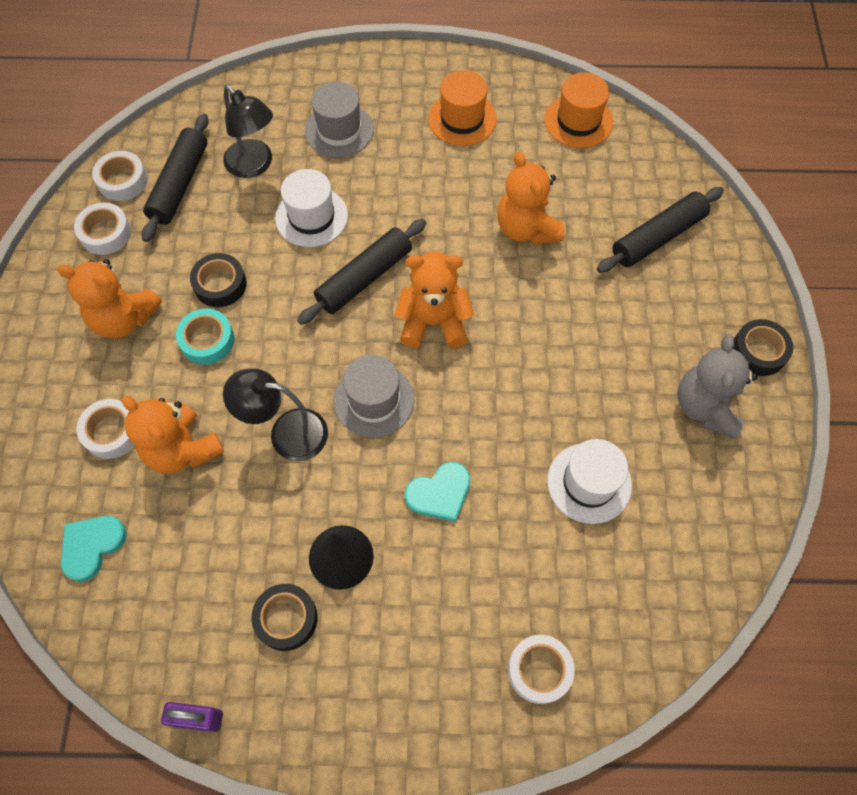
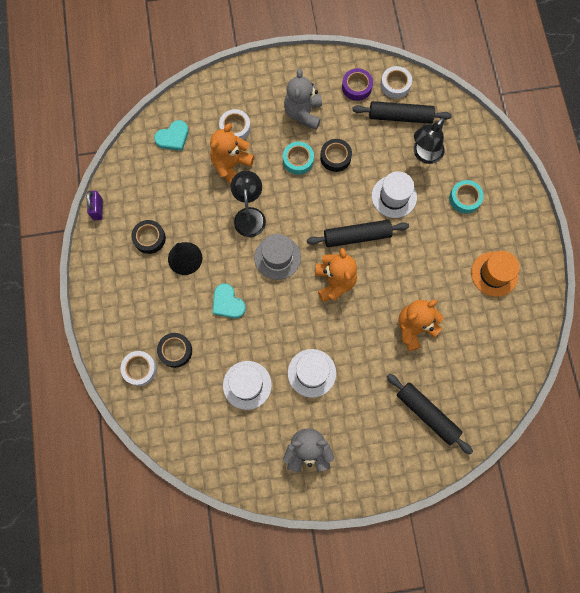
camera: 80 degrees right, 10 degrees up
(92, 546) = (173, 137): turquoise heart -> turquoise heart turned 120 degrees clockwise
(106, 233) = (356, 87): white tape -> purple tape
(124, 318) = (303, 113): orange teddy bear -> grey teddy bear
(339, 130) = (464, 198): grey hat -> turquoise tape
(364, 278) = (357, 236): black rolling pin -> black rolling pin turned 45 degrees counterclockwise
(578, 121) = (512, 352): orange hat -> none
(579, 380) = (311, 373): none -> white hat
(758, 351) = (353, 484): black tape -> black tape (175, 351)

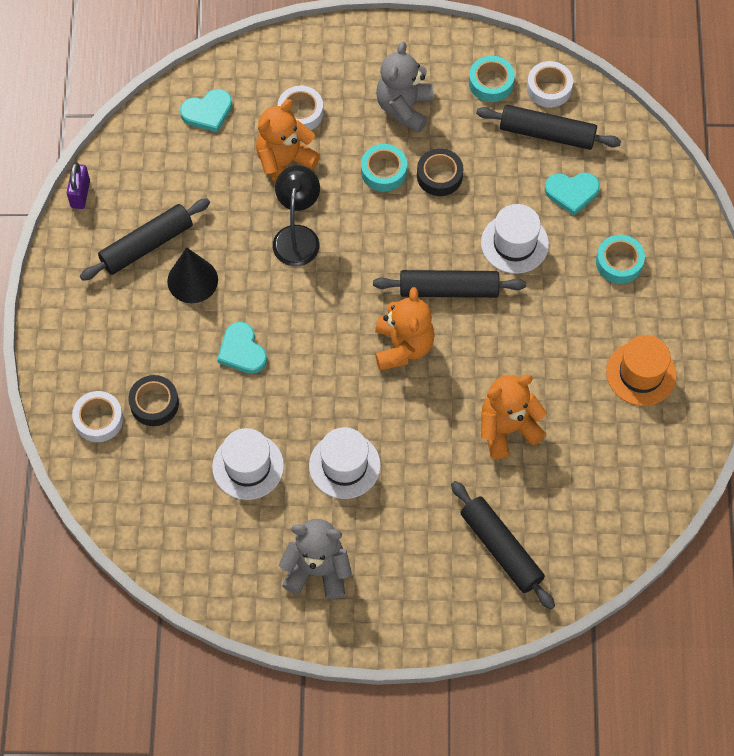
camera: 10 degrees right, 10 degrees down
(149, 238) = (147, 245): black tape -> black rolling pin
(277, 257) = (326, 300): grey hat -> none
(356, 87) = (491, 82): purple tape -> turquoise tape
(424, 155) = (572, 192): black lamp -> turquoise heart

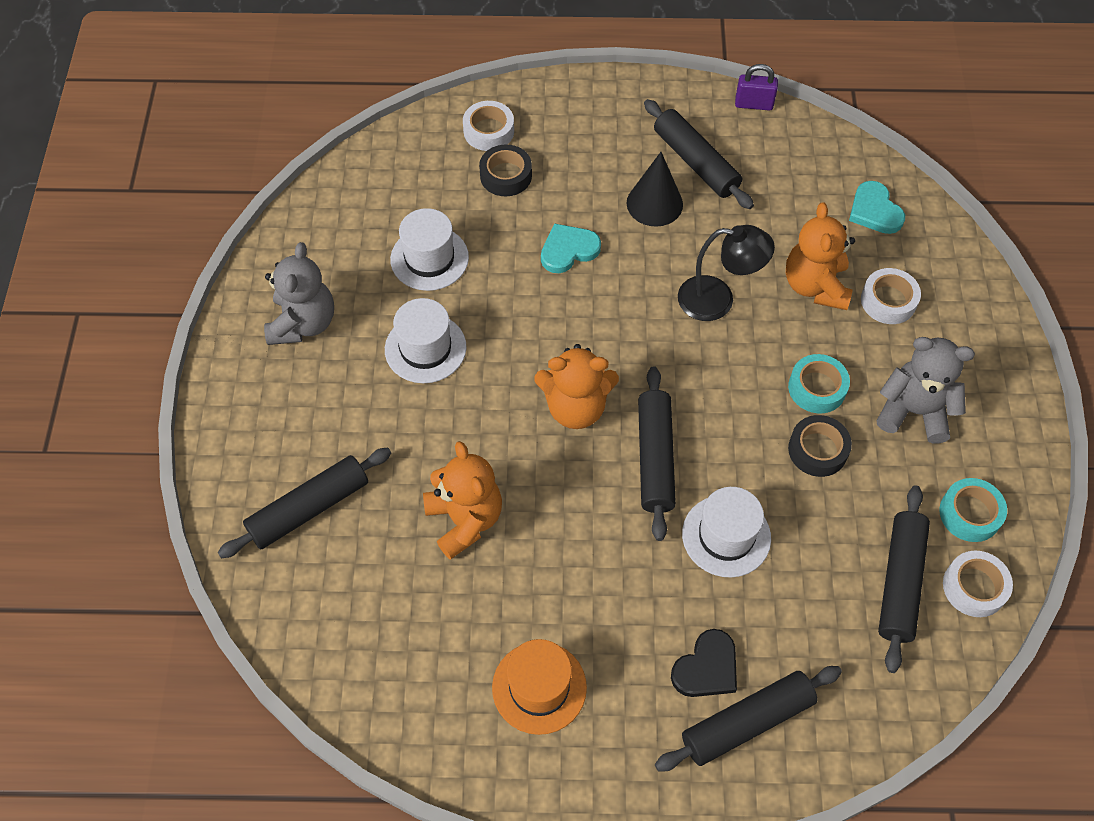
camera: 90 degrees right, 5 degrees down
(284, 163) = (815, 286): orange teddy bear -> orange teddy bear turned 135 degrees counterclockwise
(572, 192) = (810, 610): turquoise heart -> none
(619, 262) = (706, 668): turquoise tape -> black heart
(657, 239) = (747, 722): none -> black rolling pin

